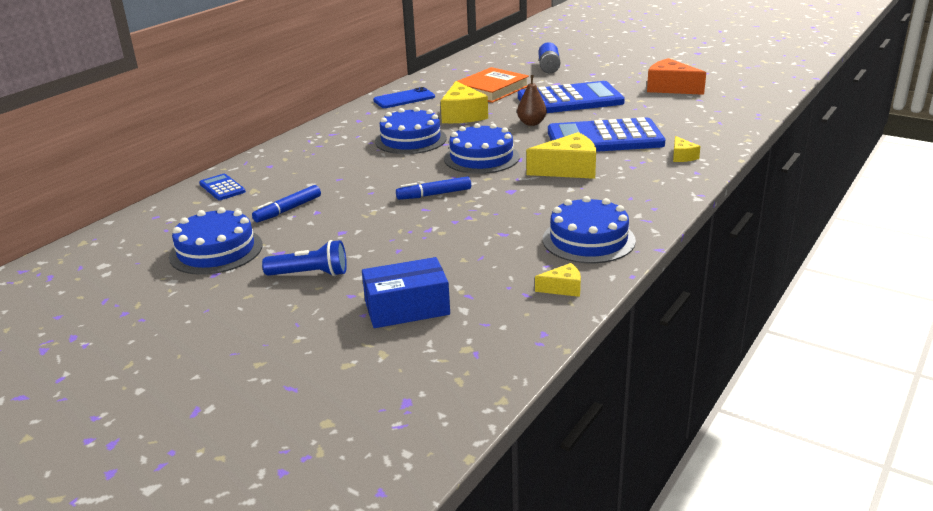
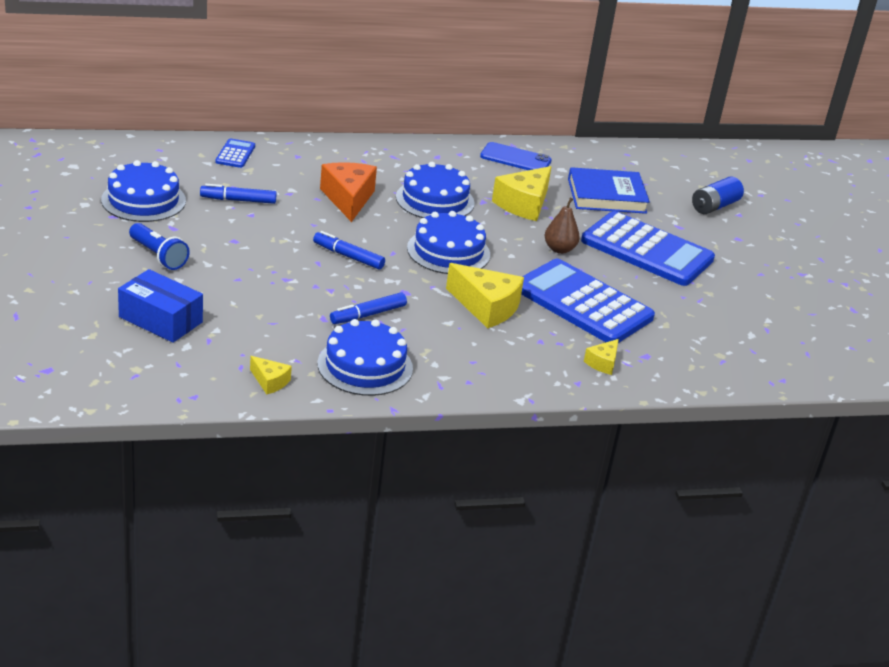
camera: 40 degrees right, 5 degrees up
(491, 89) = (606, 196): orange book -> blue book
(522, 214) = (368, 315): none -> blue marker
(670, 88) = (771, 301): orange cheese -> orange cheese (348, 199)

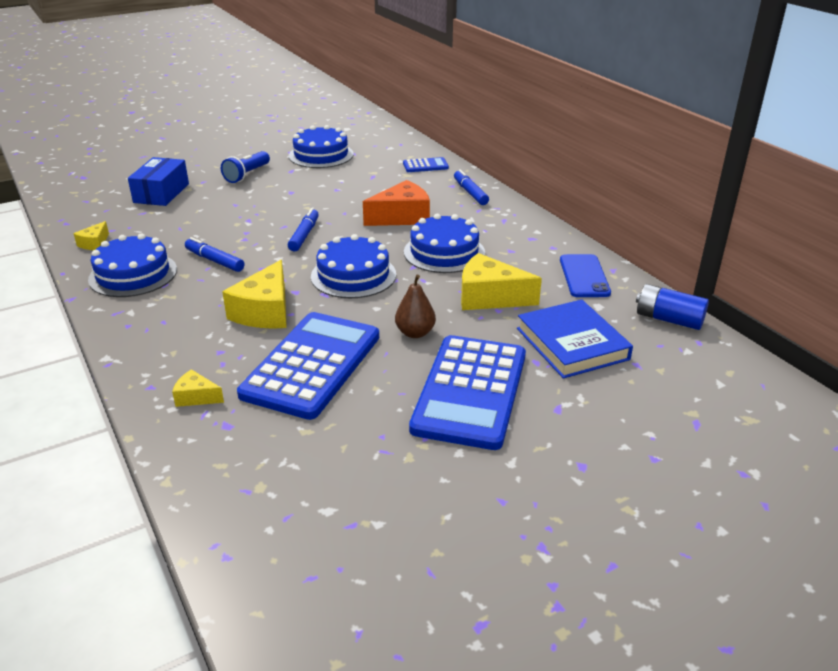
camera: 75 degrees right, 0 degrees up
(238, 200) = (354, 181): blue marker -> blue marker (470, 193)
(714, 206) = (650, 432): blue battery -> blue battery (668, 319)

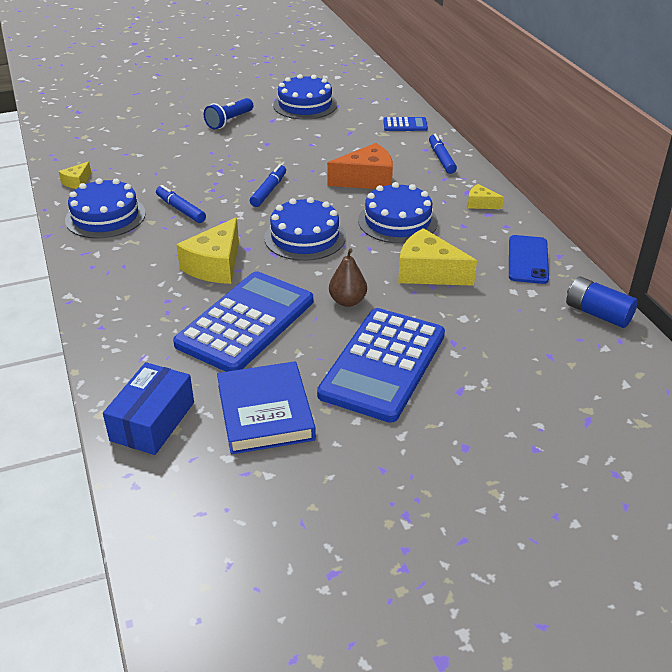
camera: 10 degrees right, 5 degrees up
(161, 193) = (146, 134): blue box -> blue box (152, 421)
(196, 397) = (138, 341): yellow cheese -> yellow cheese (481, 204)
(572, 344) = (493, 328): blue book -> blue book (265, 412)

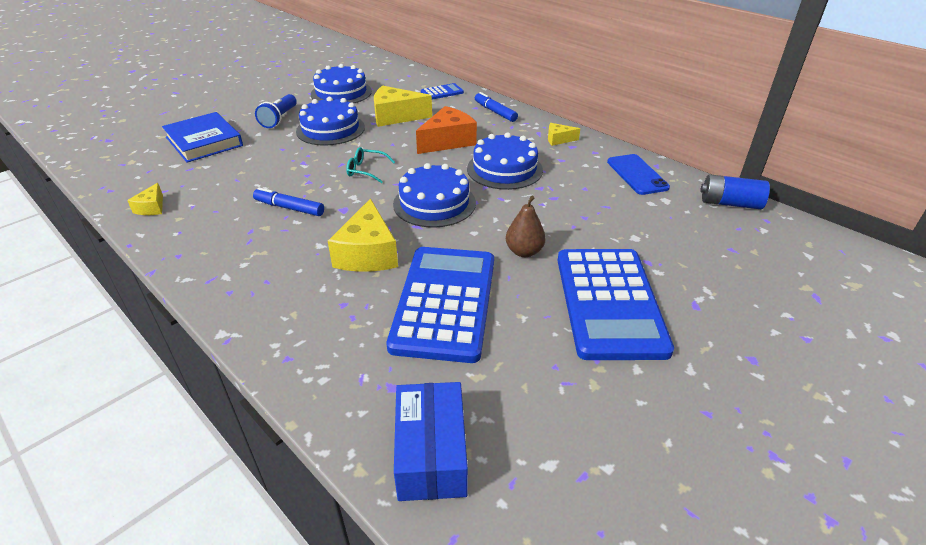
camera: 25 degrees left, 0 degrees up
(105, 216) = (209, 235): blue cake -> blue cake (330, 129)
(265, 412) = (544, 394): blue book -> blue book (204, 141)
(269, 191) = (366, 170): blue marker -> turquoise glasses
(428, 272) = (570, 206): yellow cheese -> yellow cheese (396, 116)

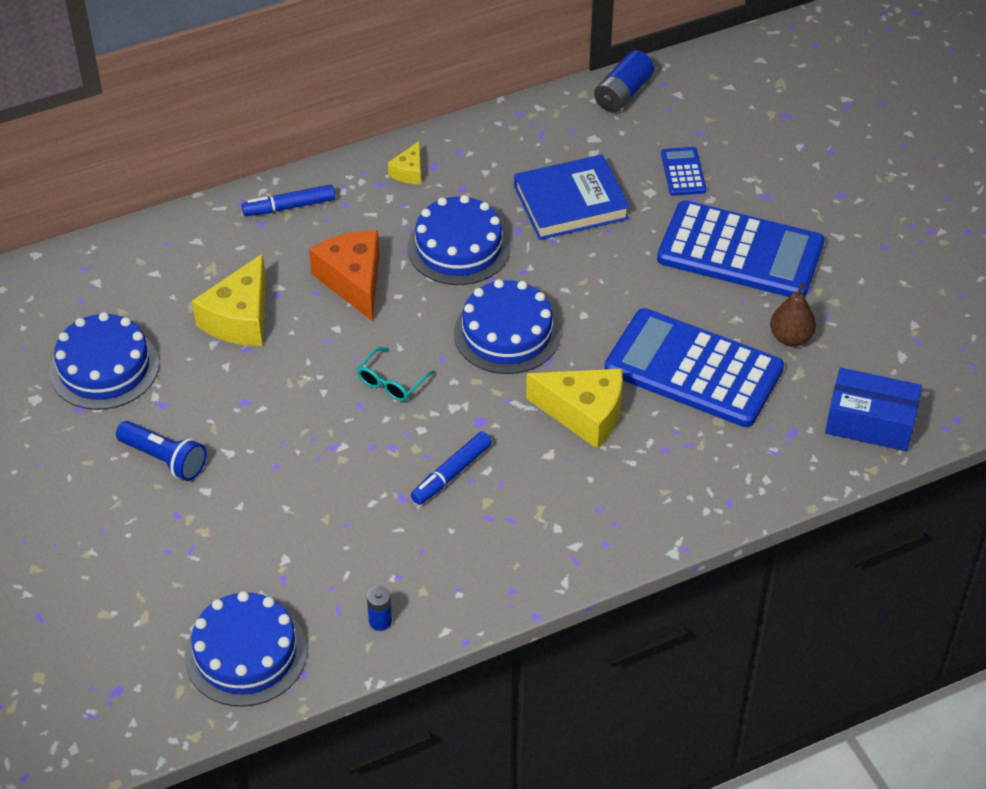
camera: 70 degrees left, 10 degrees up
(152, 207) = (380, 621): yellow cheese -> blue battery
(204, 141) = (196, 560): blue book -> blue book (570, 202)
(330, 129) = (240, 401): blue cake -> blue cake (246, 653)
(442, 92) = (182, 245): blue calculator -> blue calculator (683, 172)
(524, 252) = (637, 285): brown pear -> brown pear (790, 338)
(637, 174) = (530, 137): blue phone -> none

